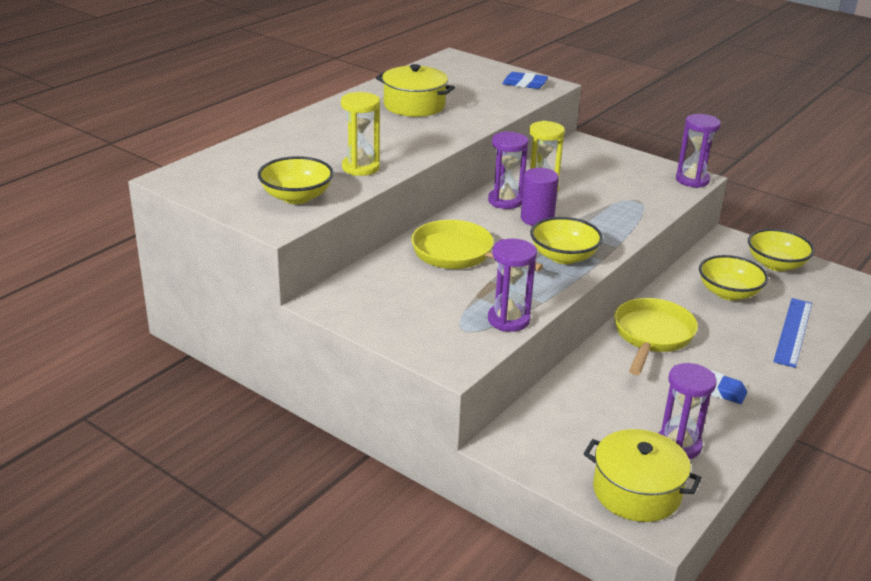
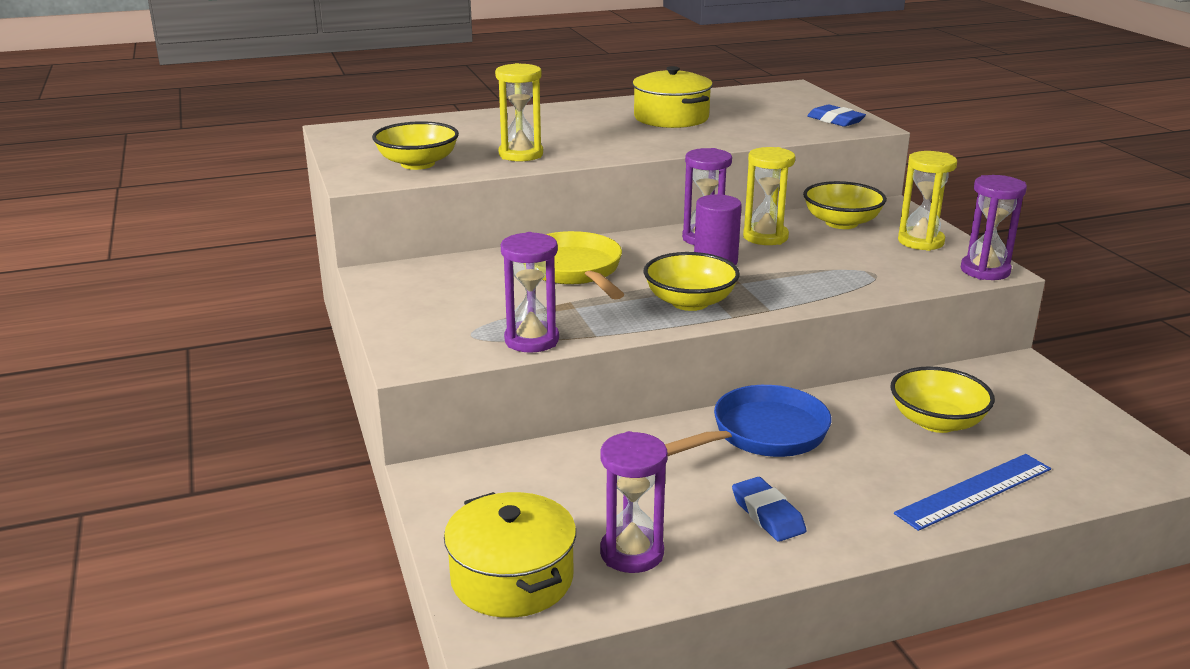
camera: 35 degrees right, 5 degrees down
(633, 167) = (920, 241): none -> yellow hourglass
(651, 336) = (762, 434): yellow pan -> blue pan
(776, 264) = (1056, 412): yellow bowl -> yellow bowl (841, 223)

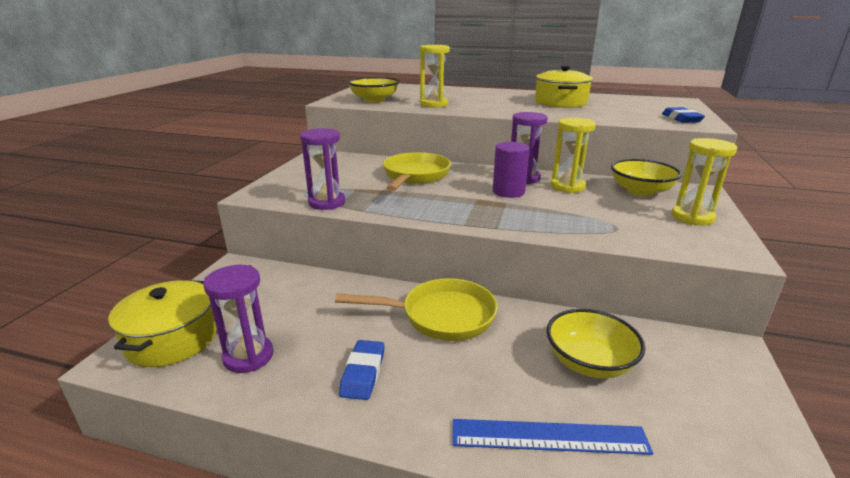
camera: 35 degrees right, 0 degrees up
(690, 302) = (451, 209): yellow bowl -> none
(762, 434) = (441, 316): blue pan -> yellow pan
(985, 271) = (727, 252): purple hourglass -> none

